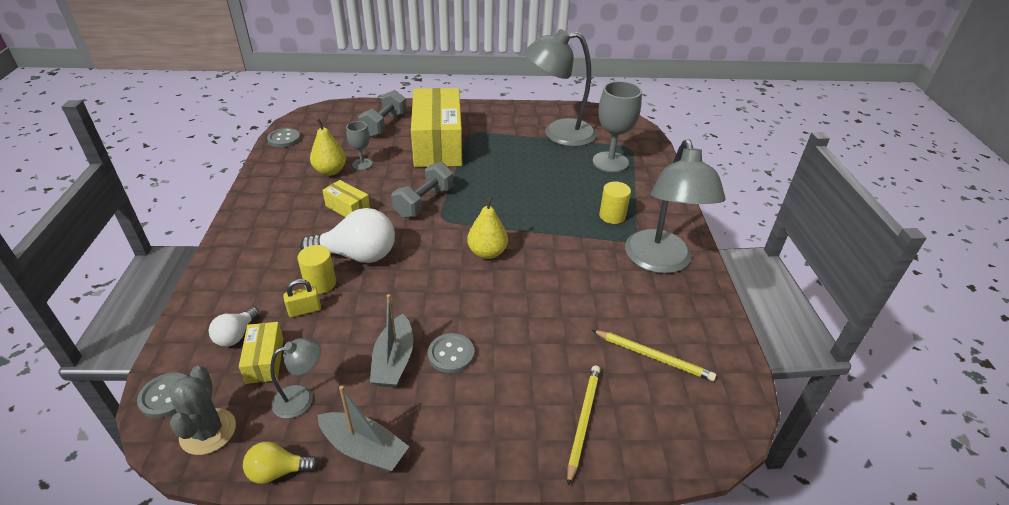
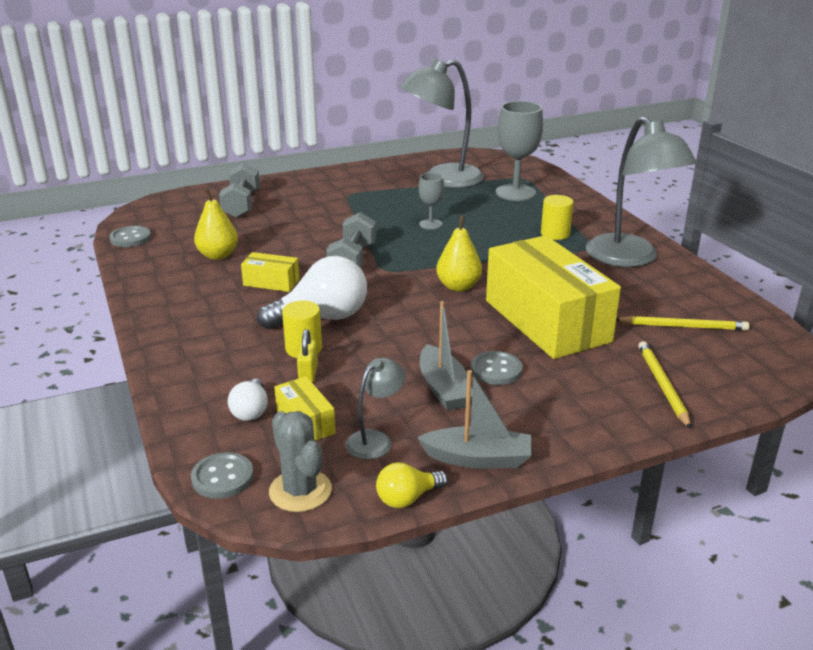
camera: 20 degrees left, 10 degrees down
(304, 310) = (308, 373): yellow padlock -> yellow padlock turned 45 degrees counterclockwise
(362, 164) = (250, 243): grey goblet -> grey goblet (430, 224)
(438, 144) = (320, 210): yellow box -> yellow box (547, 321)

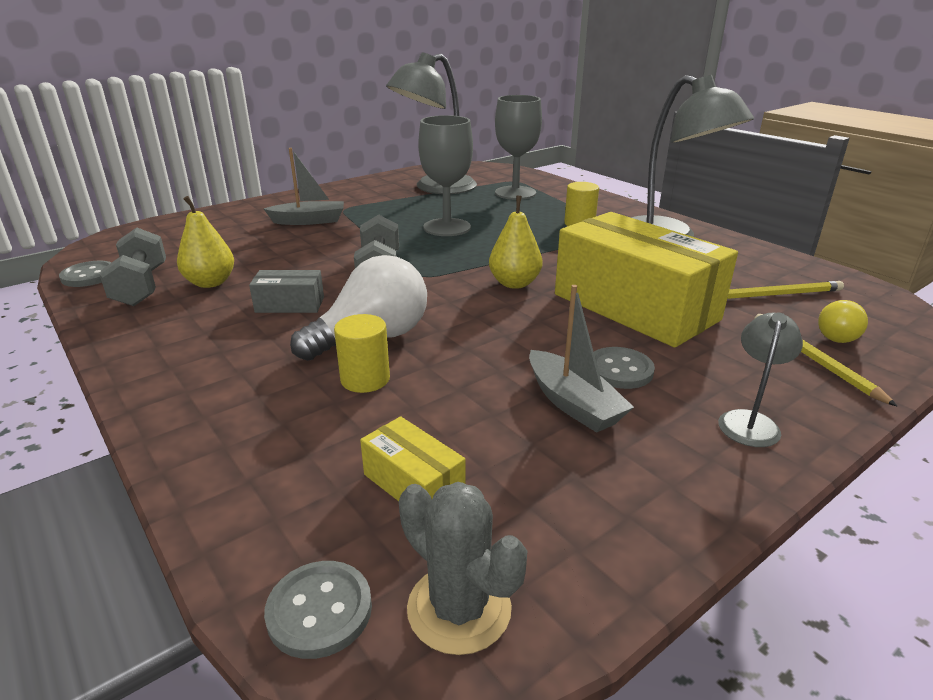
camera: 15 degrees left, 0 degrees up
(242, 205) = (224, 229): grey dumbbell -> grey dumbbell (141, 286)
(251, 411) = (325, 481): white light bulb -> none
(271, 282) = (290, 305): yellow box -> grey box
(308, 373) = (386, 411): yellow padlock -> none
(375, 440) = (527, 493): grey lamp -> grey lamp (749, 421)
(407, 498) = (629, 584): yellow light bulb -> yellow light bulb (839, 336)
(430, 224) = (447, 227): grey goblet -> grey goblet, size x1.86
(478, 458) = (682, 495): grey boat -> grey boat (309, 221)

